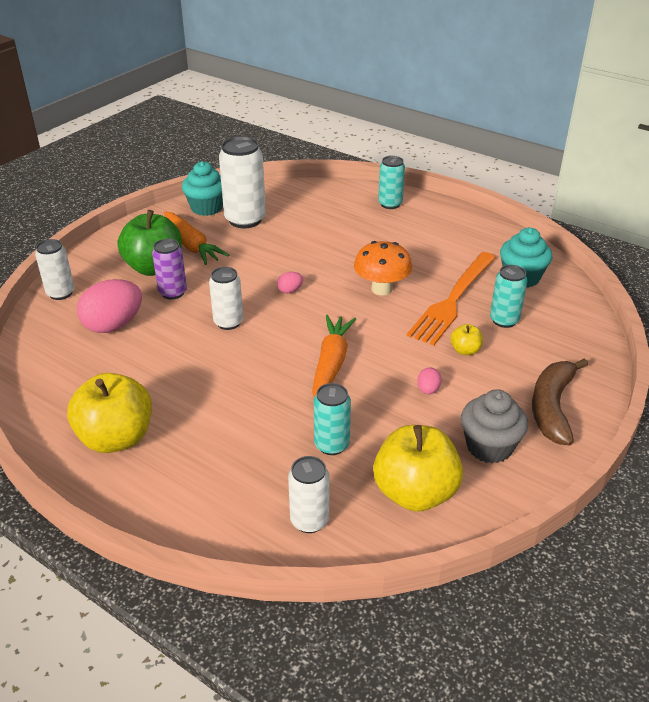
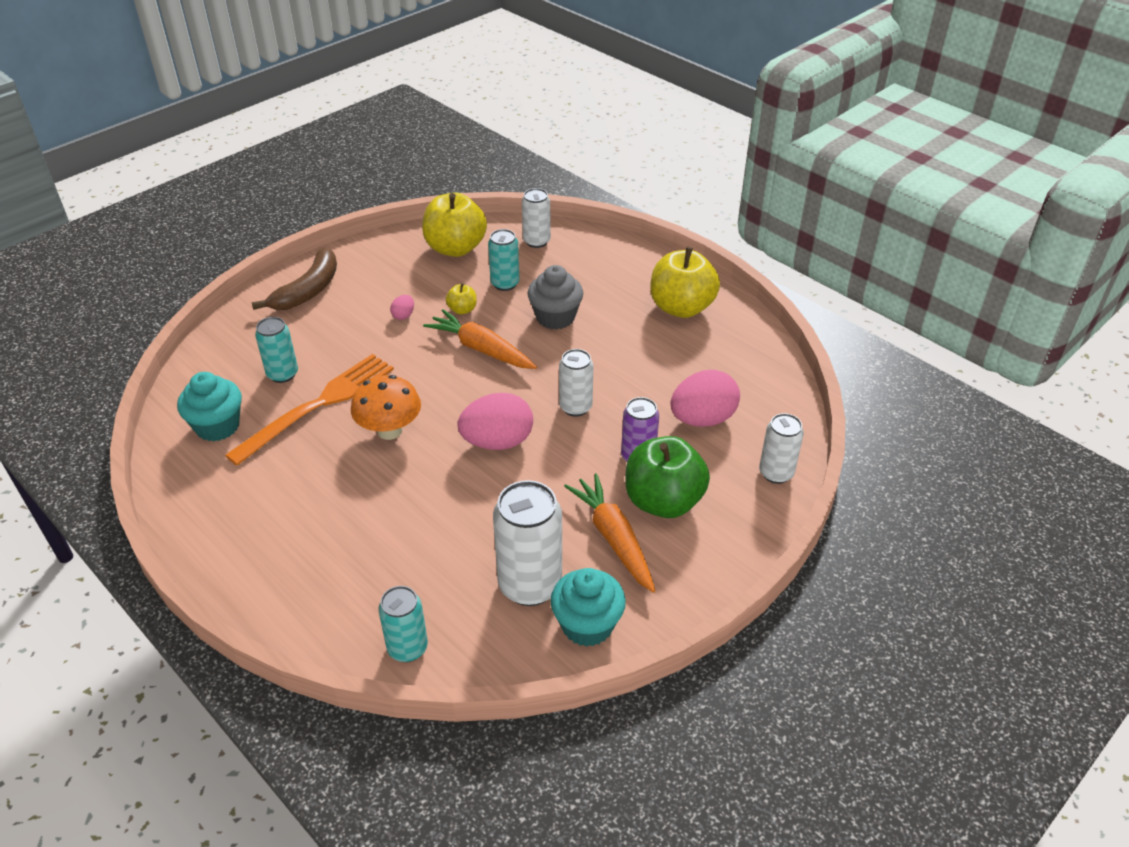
camera: 170 degrees left, 5 degrees up
(290, 290) = (497, 442): pink egg -> pink egg, size x2.27
(331, 364) = (481, 349): orange carrot -> orange carrot turned 105 degrees clockwise
(390, 204) = (295, 592): turquoise can -> turquoise can (407, 648)
(465, 350) = (345, 347): yellow apple -> yellow apple (462, 310)
(489, 447) = (382, 269): grey cupcake -> grey cupcake (555, 317)

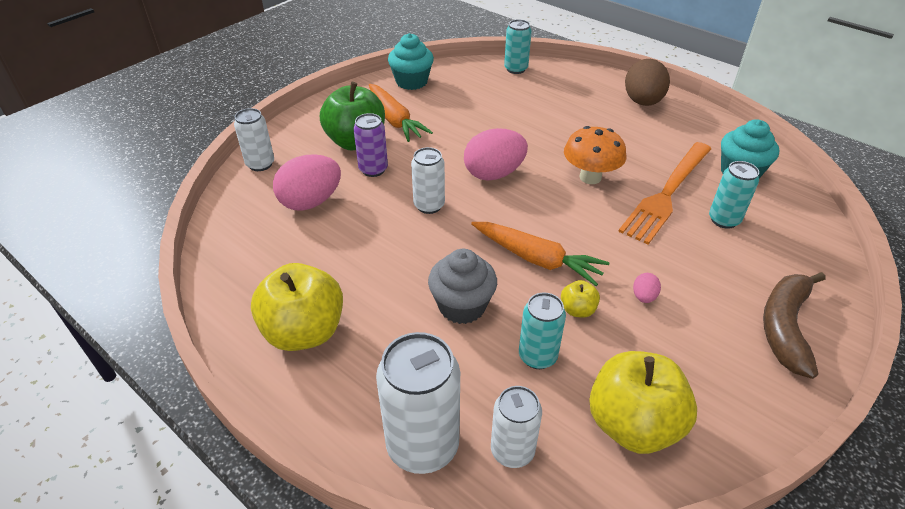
camera: 175 degrees right, 0 degrees up
(249, 551) = (642, 102): none -> brown egg
(530, 585) = (449, 96): white can -> white can (422, 445)

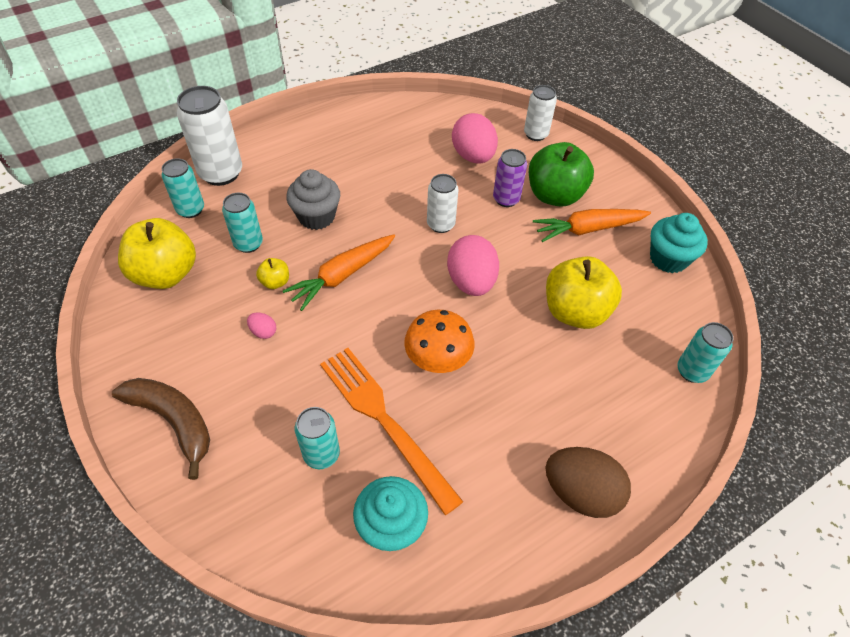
camera: 105 degrees right, 10 degrees up
(304, 332) = (336, 138): yellow apple -> yellow apple (575, 311)
(512, 451) = (190, 210): white can -> turquoise can

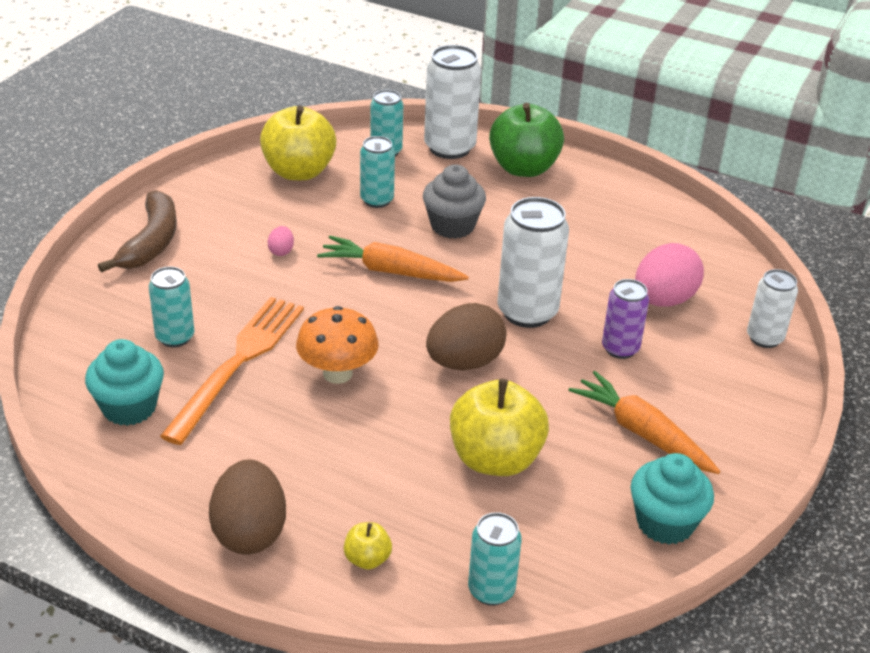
camera: 60 degrees right, 15 degrees down
(275, 282) = (345, 234): yellow apple -> yellow apple (367, 559)
(440, 224) = (527, 312): white can -> white can, size x1.65
(471, 282) = (464, 362): pink egg -> brown egg
(554, 195) = (671, 387): green apple -> green apple (523, 168)

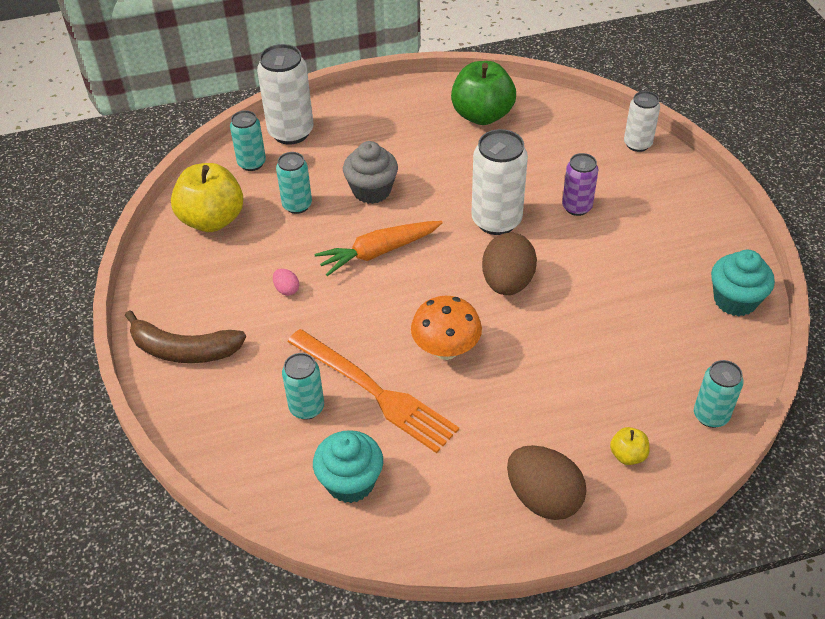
camera: 40 degrees left, 10 degrees up
(151, 242) = (184, 350): brown banana -> brown banana turned 135 degrees clockwise
(238, 363) = (375, 392): orange fork -> orange fork turned 150 degrees clockwise
(495, 459) = (607, 332): yellow apple -> none
(523, 168) = (359, 117): green apple -> green apple (482, 115)
(642, 433) = (656, 253): orange carrot -> none
(663, 300) = (557, 157): pink egg -> none

